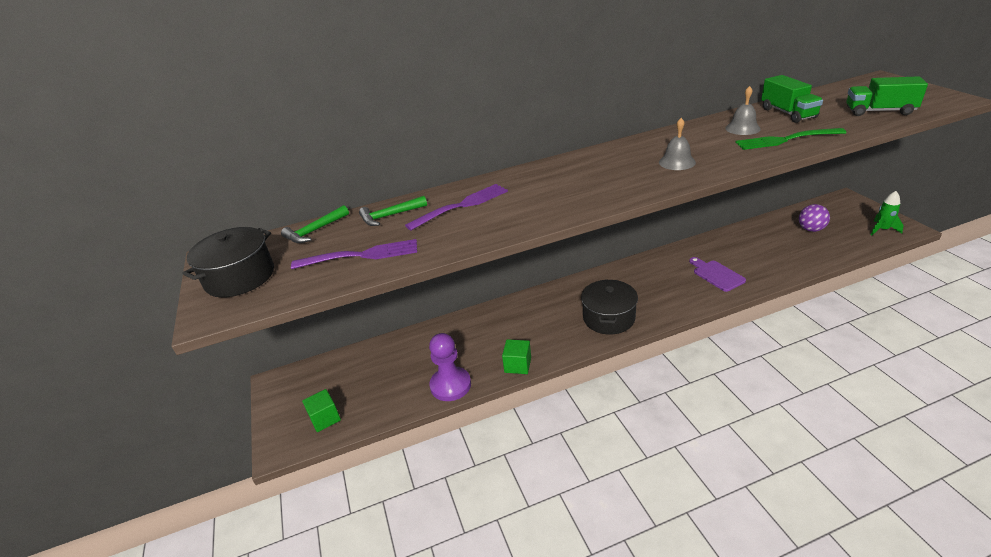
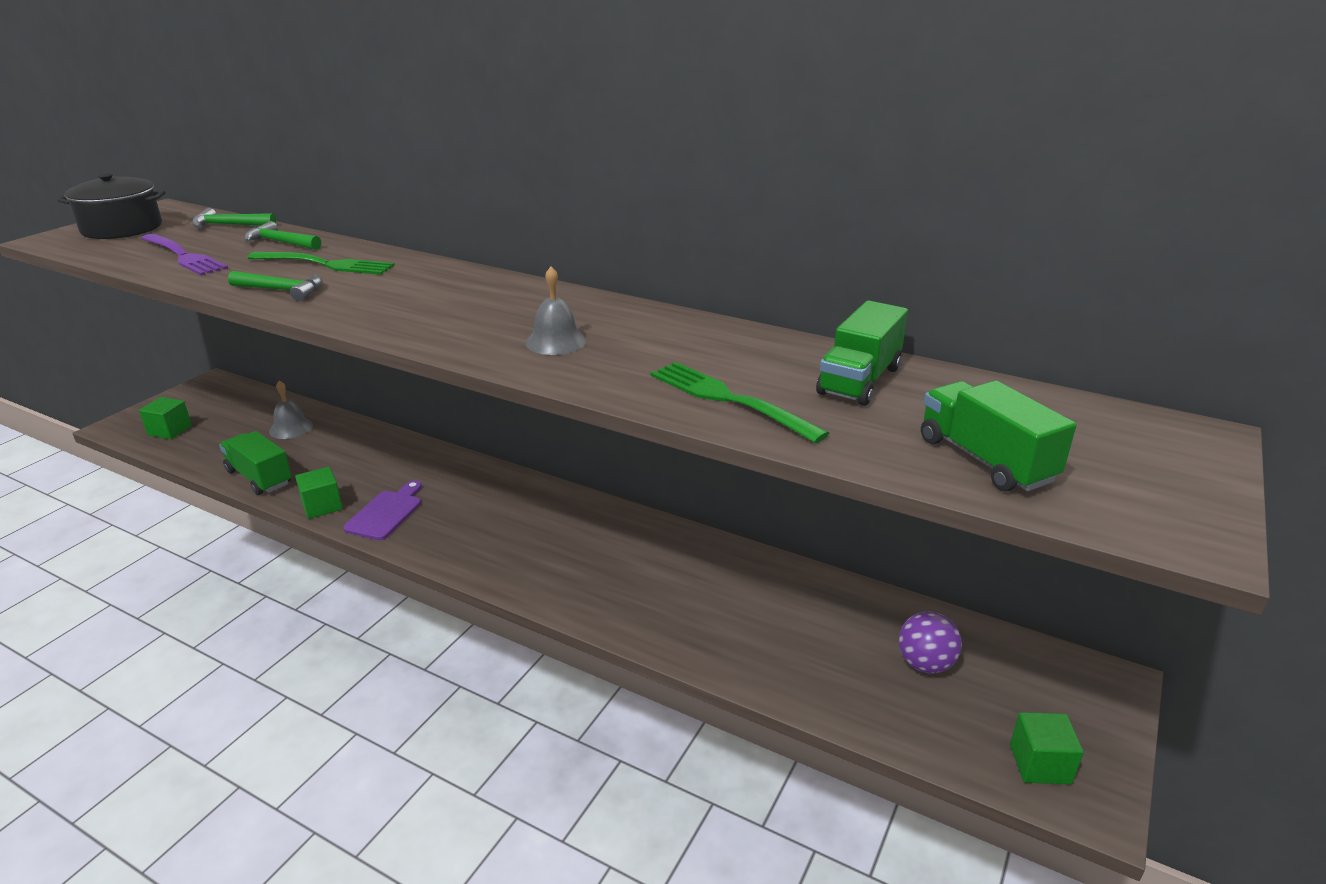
camera: 45 degrees right, 5 degrees down
(450, 385) = (259, 477): purple pawn -> green truck
(461, 206) = (324, 264): purple fork -> green fork
(493, 226) = (282, 290): none -> green hammer
(609, 318) = (468, 537): black pot -> none
(716, 275) = (663, 598): purple cutting board -> purple cutting board (386, 513)
(742, 128) = (742, 359): grey bell -> grey bell (291, 428)
(882, 230) = (1040, 764): green rocket -> green cube

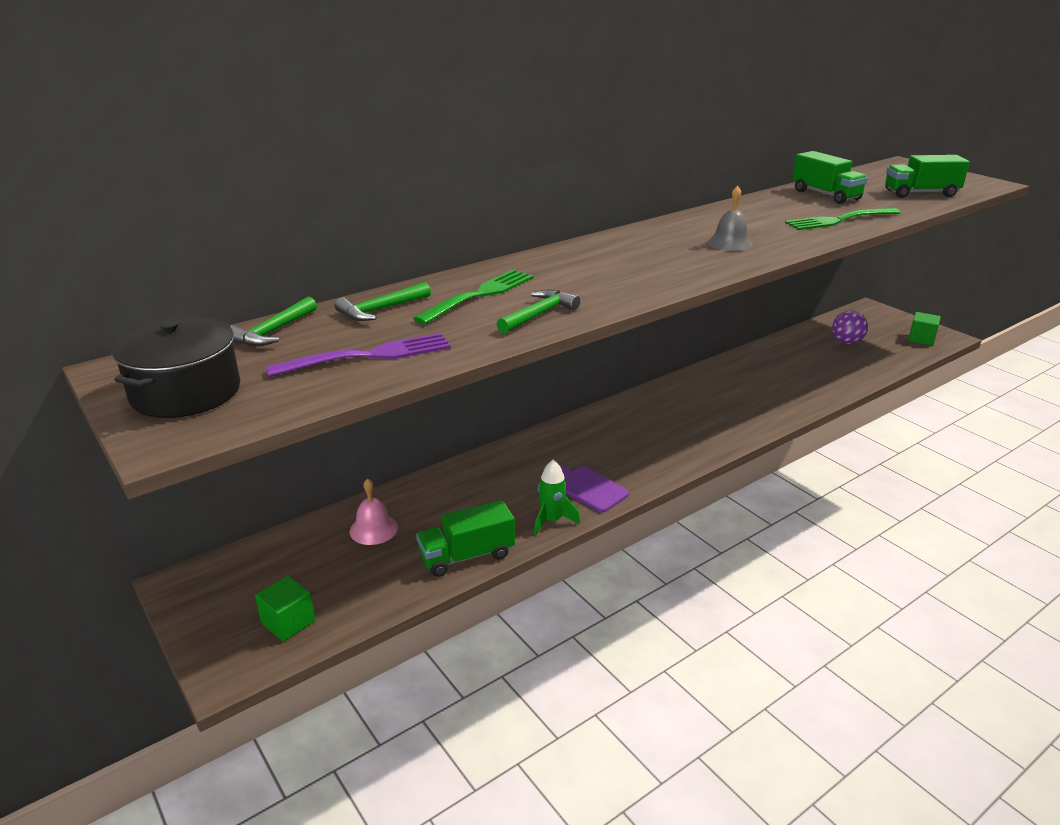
camera: 65 degrees left, 0 degrees up
(291, 428) = (373, 529): grey bell -> pink bell
(322, 506) = (552, 521): green cube -> green rocket

